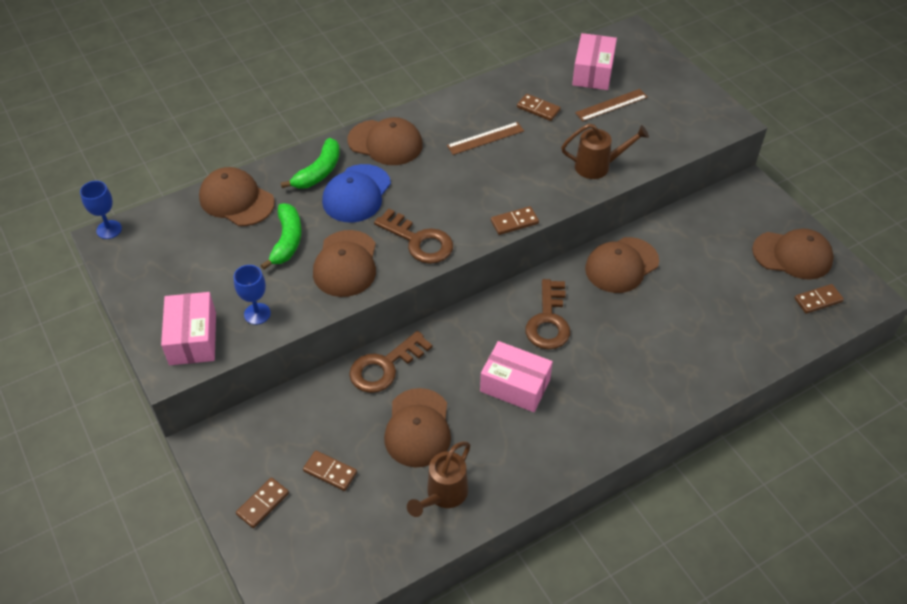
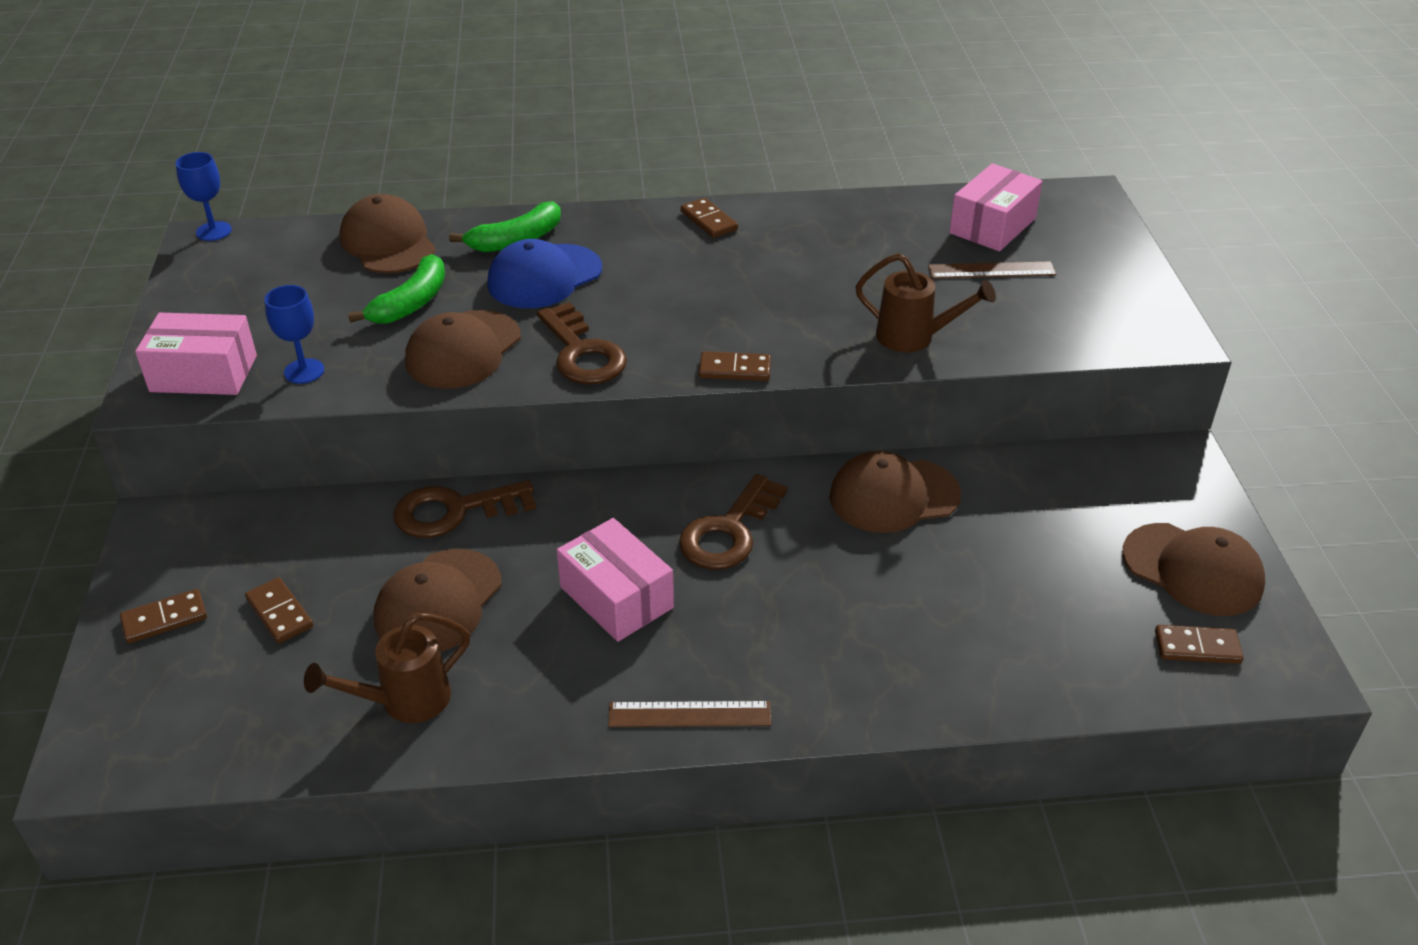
camera: 25 degrees right, 10 degrees down
(193, 338) = (204, 373): pink box -> pink box turned 75 degrees clockwise
(385, 143) = (630, 231): brown cap -> none
(485, 138) = (772, 262): brown ruler -> brown ruler (689, 714)
(538, 109) = (876, 248): brown domino -> brown domino (708, 221)

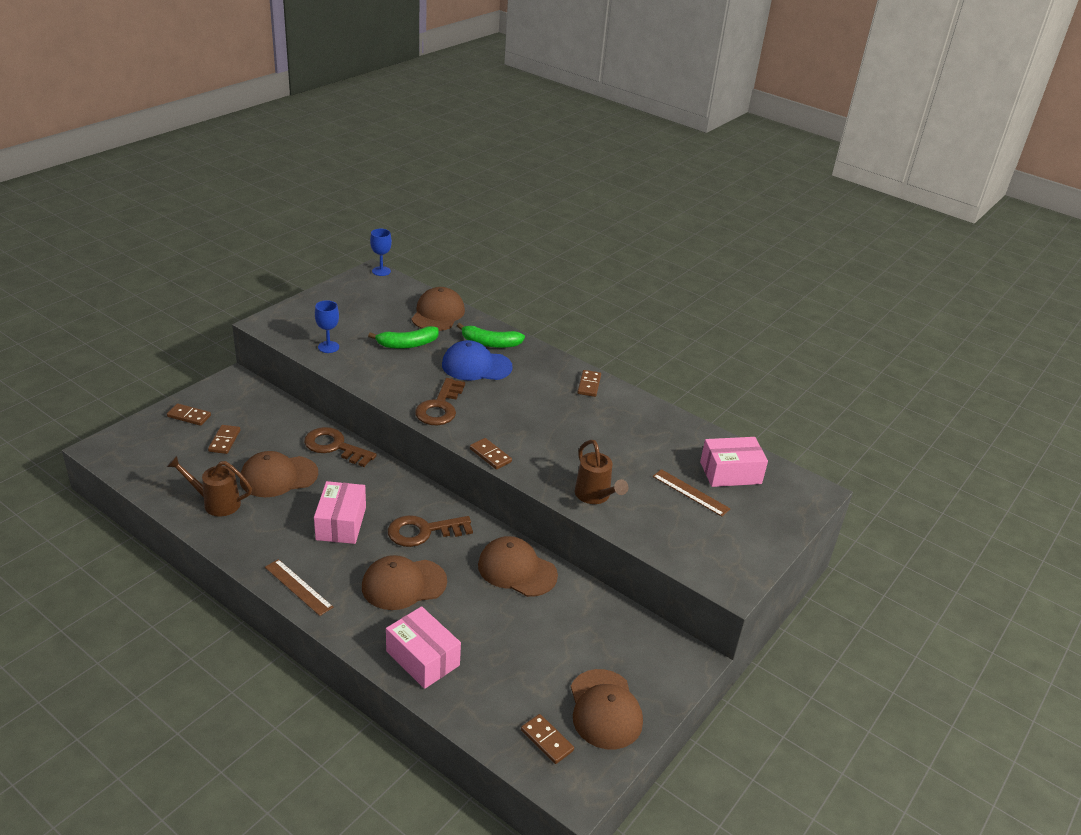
camera: 40 degrees right, 5 degrees down
(204, 373) = (295, 326): pink box -> pink box (423, 658)
(463, 350) = (396, 376): brown cap -> brown cap (403, 584)

